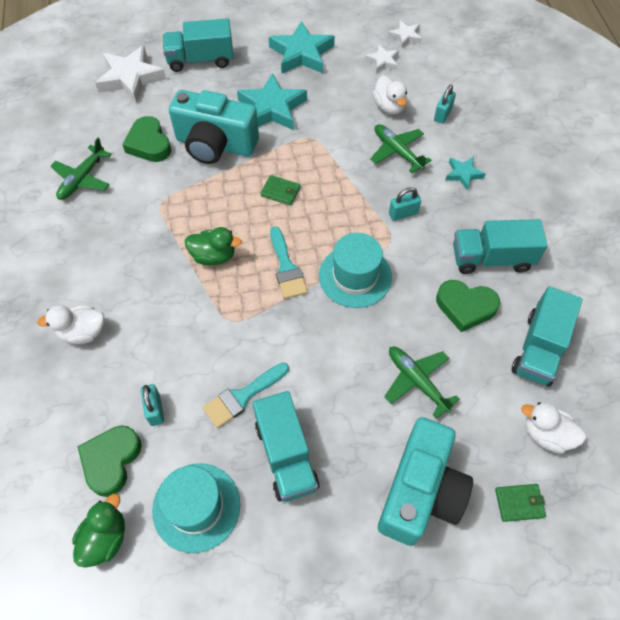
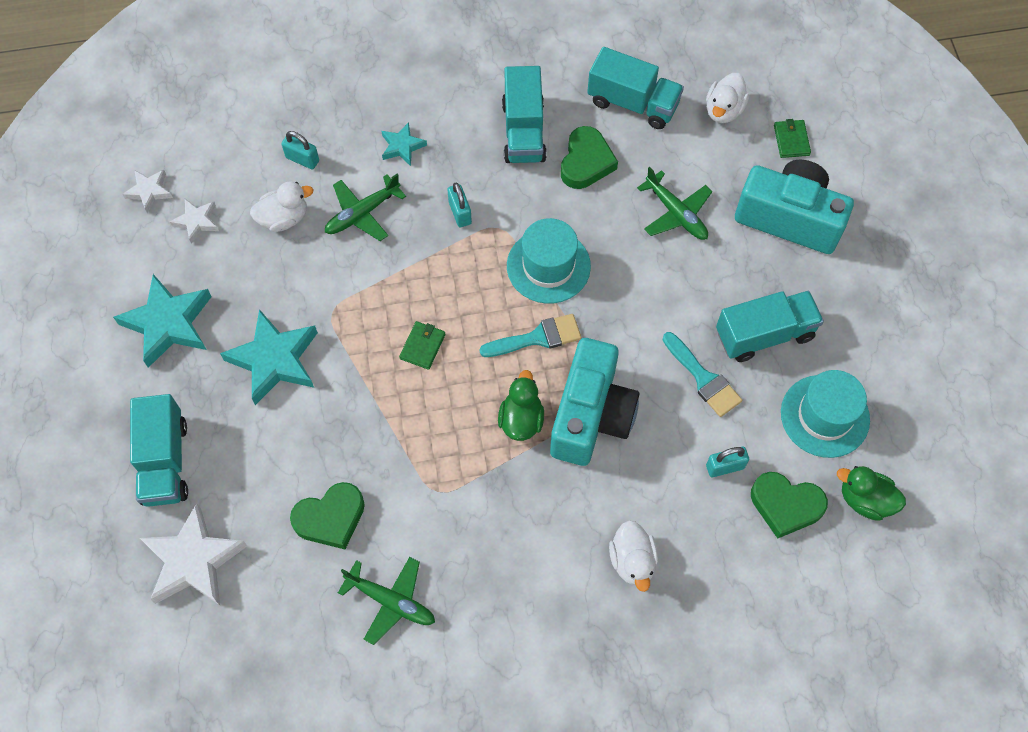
camera: 90 degrees left, 5 degrees up
(215, 145) = (338, 429): turquoise camera -> turquoise camera (591, 416)
(417, 381) = (676, 213): green plane -> green plane turned 90 degrees counterclockwise

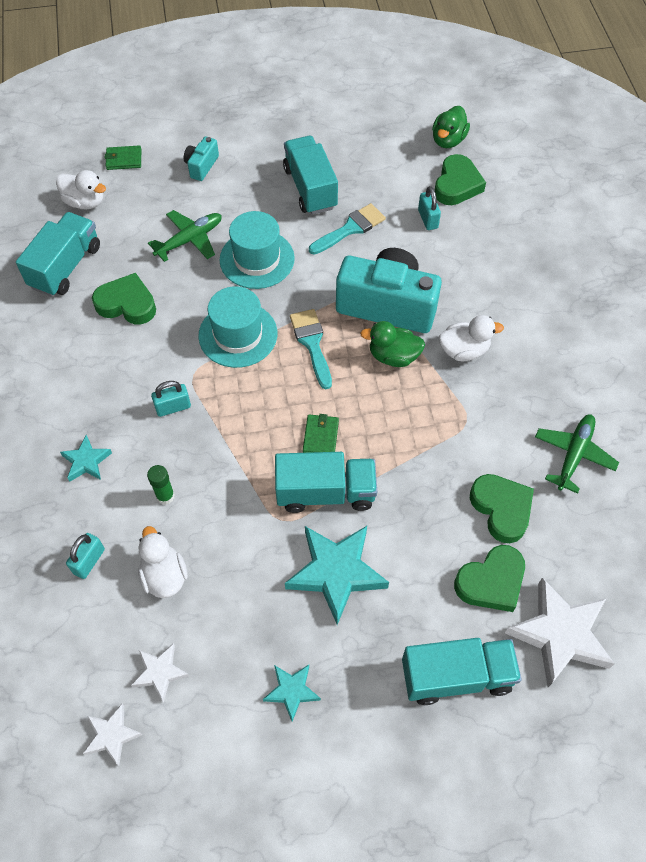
camera: 90 degrees left, 5 degrees down
(168, 323) = (292, 691): turquoise star -> turquoise star, size x0.52
(253, 501) = (491, 582): none -> green heart
(363, 213) = (165, 496): green plane -> green glue stick
(422, 346) = (320, 436): green wallet -> green wallet turned 75 degrees clockwise
(523, 131) = (84, 354): turquoise truck -> turquoise truck (325, 492)
(632, 561) = (513, 281): white duck -> white duck (464, 350)
(789, 218) = (201, 166): turquoise camera -> turquoise camera, size x0.45
(825, 416) = (381, 157): turquoise hat -> turquoise hat (257, 259)

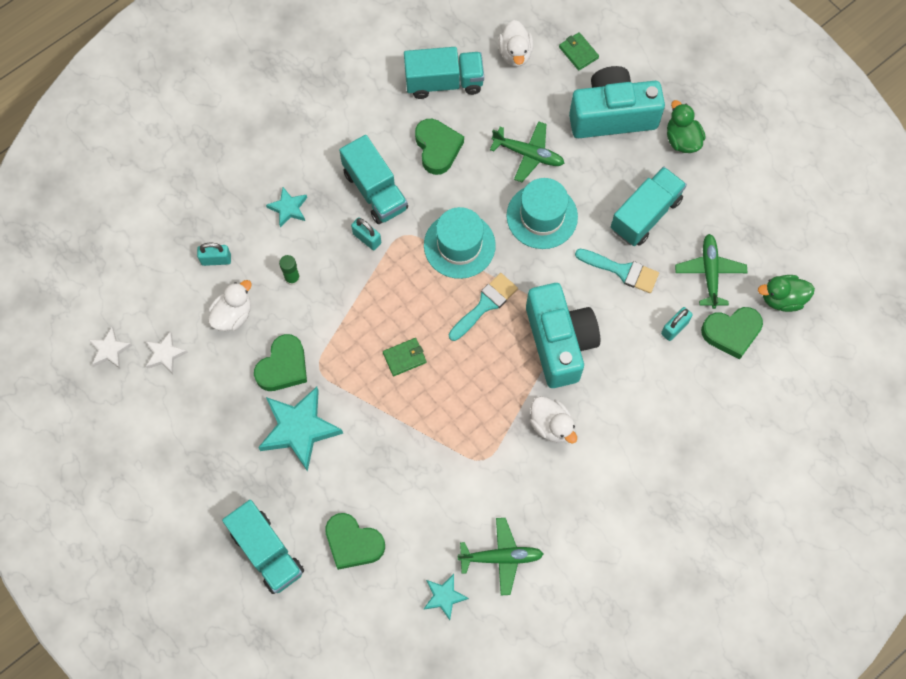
camera: 60 degrees right, 10 degrees up
(201, 166) = (612, 115): turquoise camera -> turquoise camera, size x2.21
(292, 691) = (197, 446): turquoise star -> turquoise star (444, 596)
(325, 492) = (359, 387): turquoise truck -> turquoise truck (375, 190)
(393, 356) = (511, 373): green duck -> green duck (682, 139)
(394, 173) = (709, 273): none -> green plane
(501, 509) = (419, 523): green heart -> green heart (283, 367)
(559, 634) = (338, 611): white star -> none

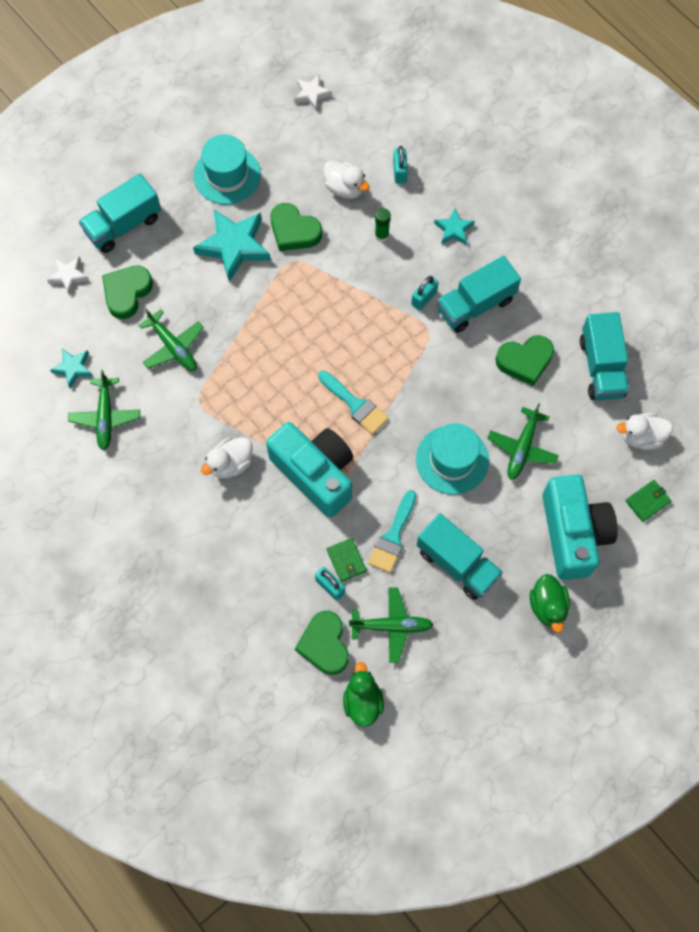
camera: 90 degrees right, 0 degrees up
(165, 354) = (307, 137): white star -> white star (69, 276)
(404, 357) = (301, 333): green wallet -> green wallet (346, 560)
(419, 489) = (173, 346): none -> green plane
(459, 245) = (418, 381): turquoise hat -> turquoise hat (227, 175)
(559, 342) = (315, 473): turquoise camera -> turquoise camera turned 120 degrees counterclockwise
(682, 139) = (547, 606): green duck -> green duck turned 105 degrees clockwise

